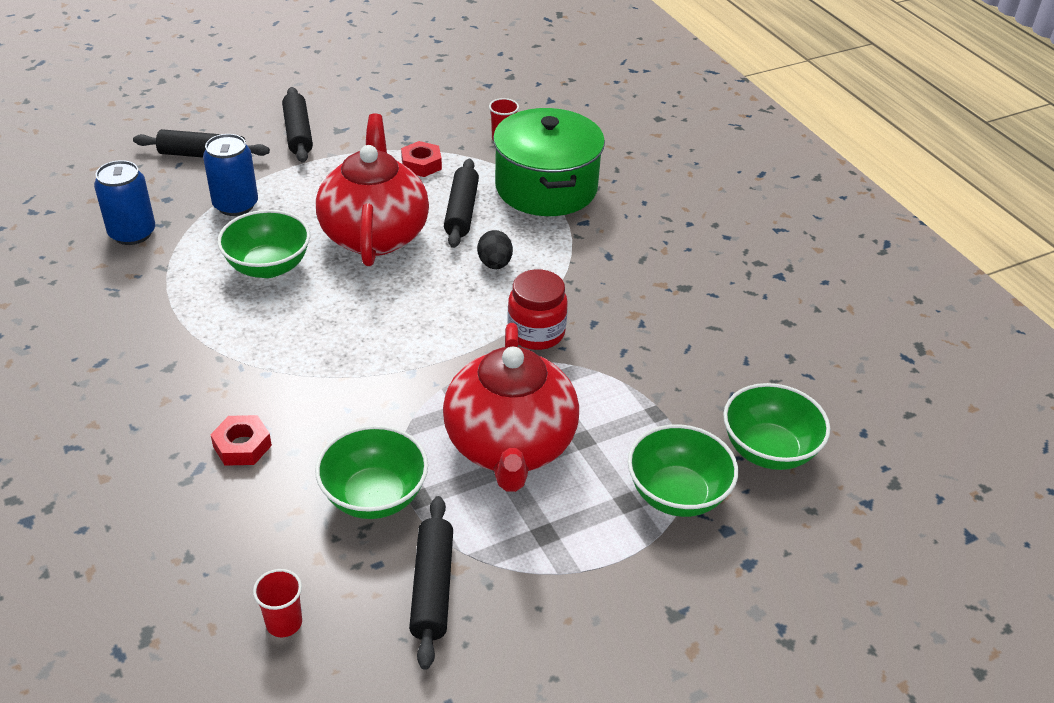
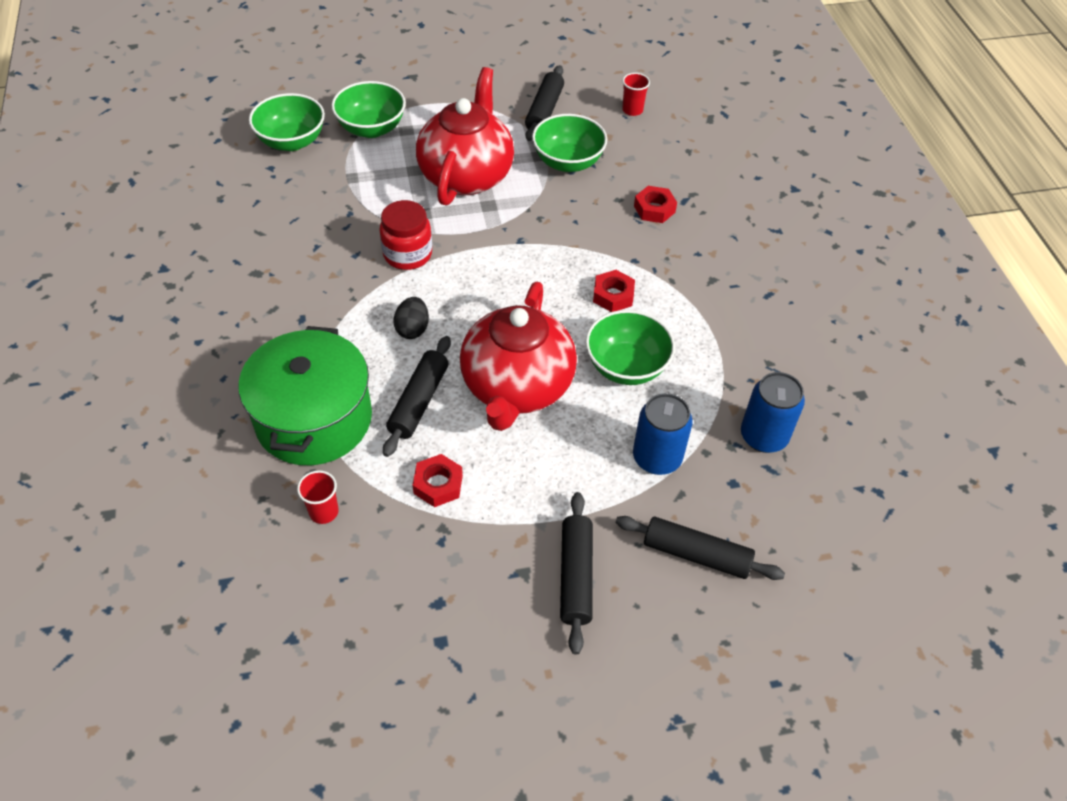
camera: 165 degrees left, 10 degrees up
(289, 330) = (613, 295): none -> red nut

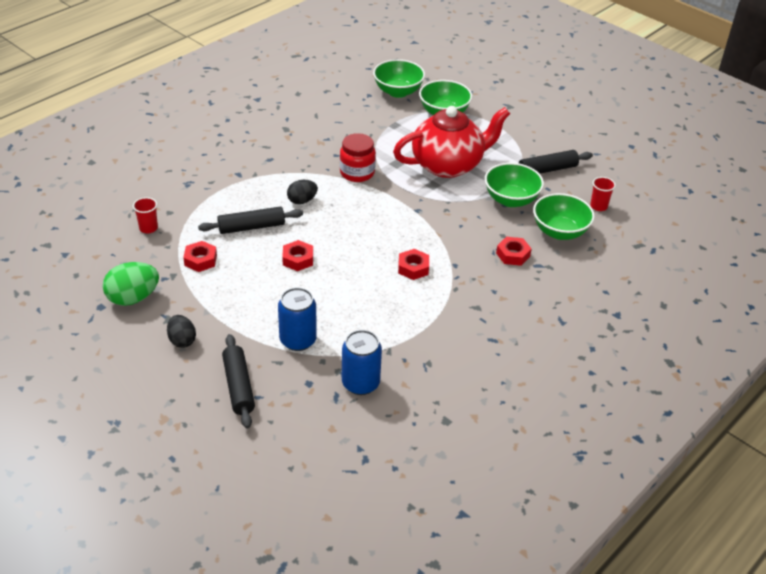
camera: 55 degrees right, 10 degrees down
(314, 419) = (205, 196): green pot -> none
(453, 595) = (133, 298): none -> green egg
(517, 387) = (298, 259): red teapot -> red nut
(575, 576) = (182, 340): black rolling pin -> black egg
(626, 366) = (359, 298): green bowl -> green bowl (559, 232)

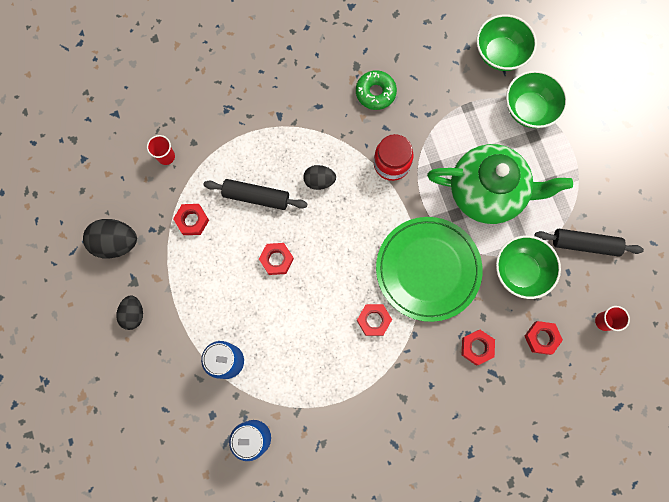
camera: 30 degrees right, 35 degrees up
(133, 298) = (116, 243): green egg -> black egg
(238, 386) = (154, 390): black rolling pin -> none
(313, 138) = (375, 93): none -> green donut
(435, 223) = (428, 269): none -> green plate
(448, 165) = (487, 192): red teapot -> green teapot
(559, 232) = (541, 338): green bowl -> red nut

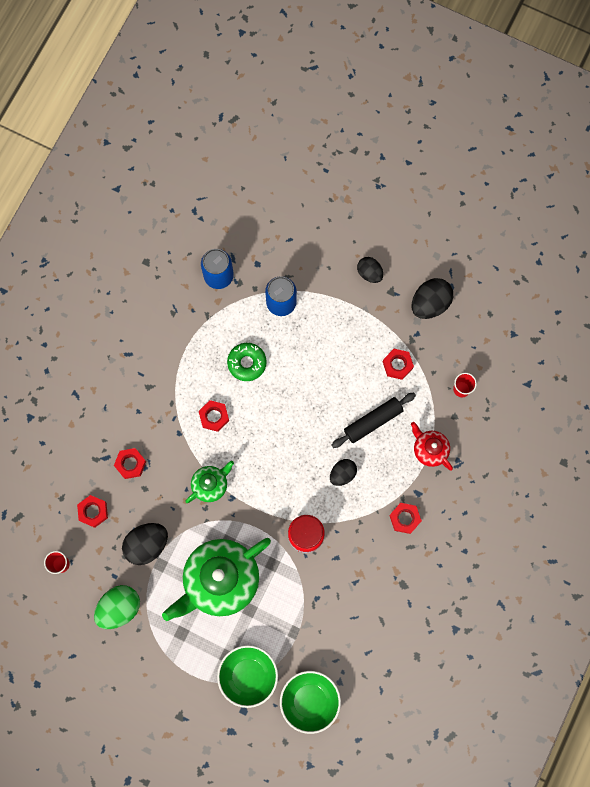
camera: 135 degrees right, 0 degrees up
(237, 137) = (429, 449): none -> red teapot
(276, 260) = (316, 394): red nut -> red nut (404, 518)
(375, 93) = (369, 577): green donut -> green donut (247, 363)
(428, 269) = (210, 485): green plate -> green teapot
(521, 271) = (147, 545): green bowl -> black egg
(585, 244) = (119, 608): black rolling pin -> green egg

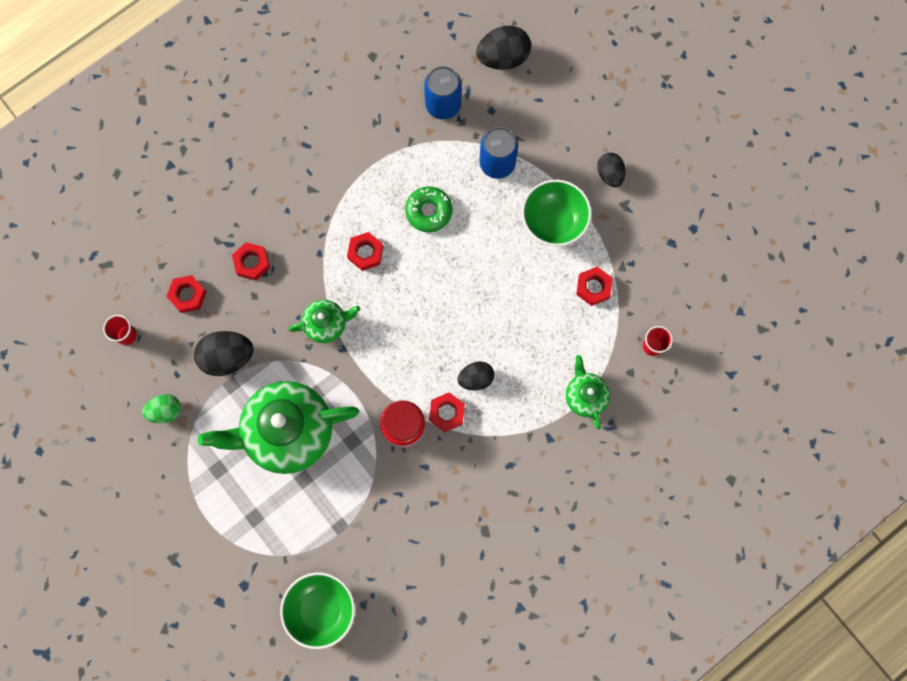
camera: 25 degrees right, 0 degrees up
(119, 608) = (165, 411): green egg -> green egg, size x0.64
(248, 675) = (267, 549): green bowl -> green bowl (554, 221)
(373, 421) = (537, 337): black rolling pin -> none
(404, 518) = (521, 459): red nut -> red nut (447, 413)
(429, 449) = (585, 396): red teapot -> green teapot
(430, 304) = (661, 237): black egg -> black egg (503, 57)

